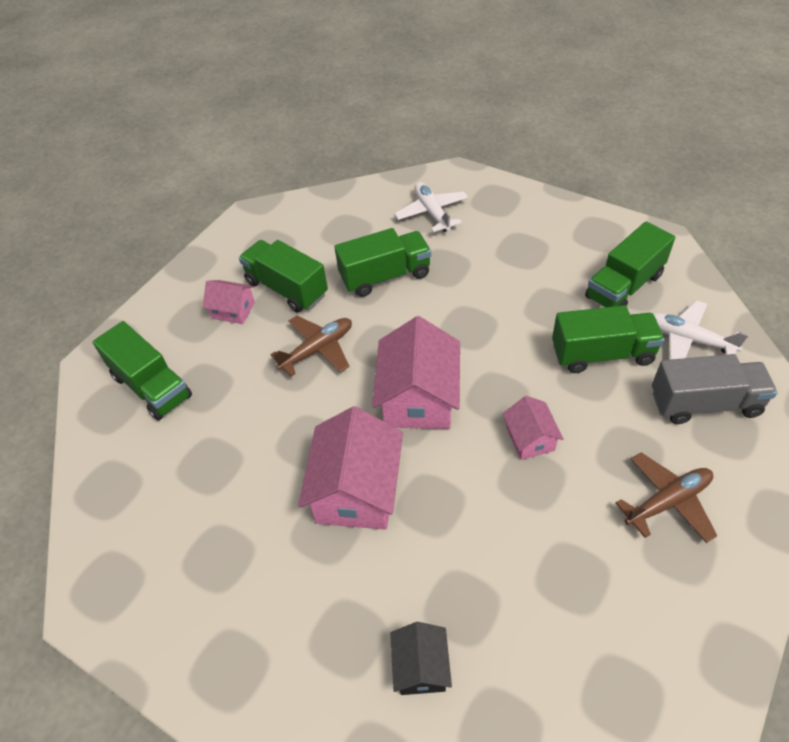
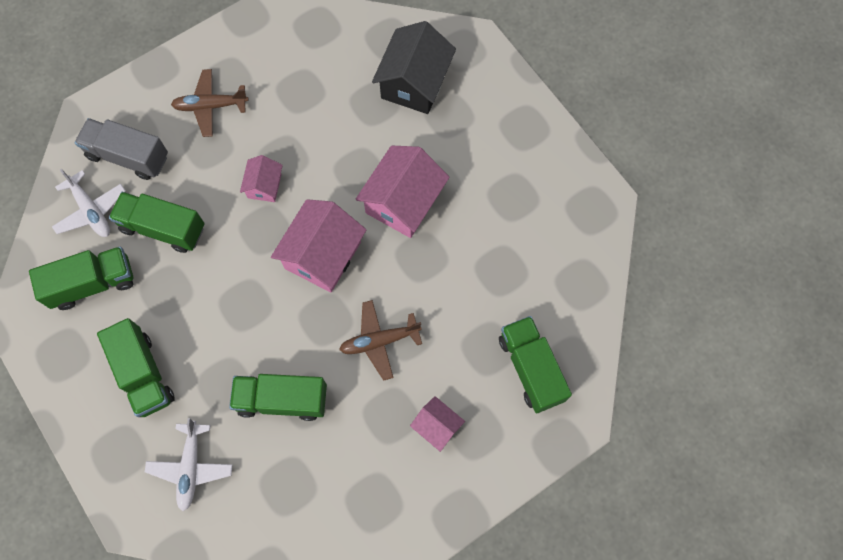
camera: 160 degrees left, 20 degrees up
(287, 288) = (378, 430): green truck -> green truck (143, 374)
(421, 667) = (414, 83): black house -> black house, size x1.87

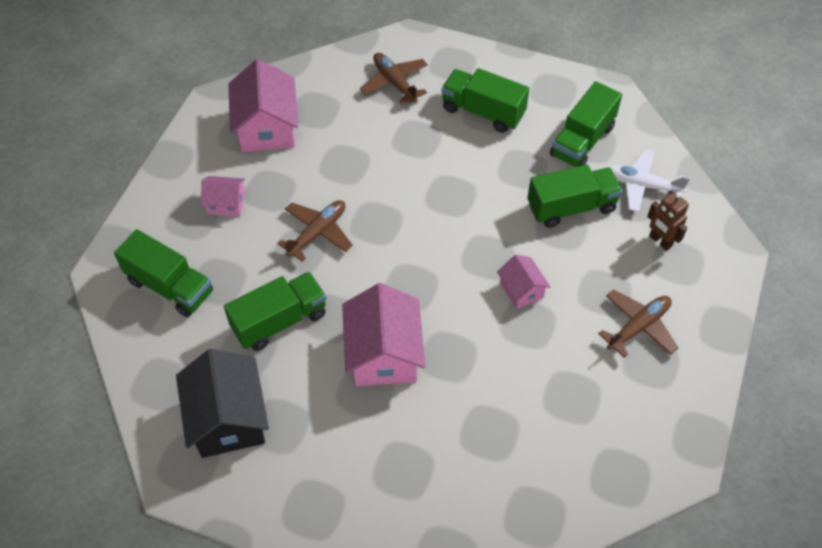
camera: 145 degrees right, 15 degrees down
(128, 156) = (660, 241): grey truck -> brown robot
(191, 467) = (394, 83): white plane -> brown plane
(282, 399) = (364, 153): green truck -> green truck (279, 321)
(322, 255) = (419, 266): pink house -> pink house (267, 128)
(414, 83) = (466, 481): black house -> black house (228, 419)

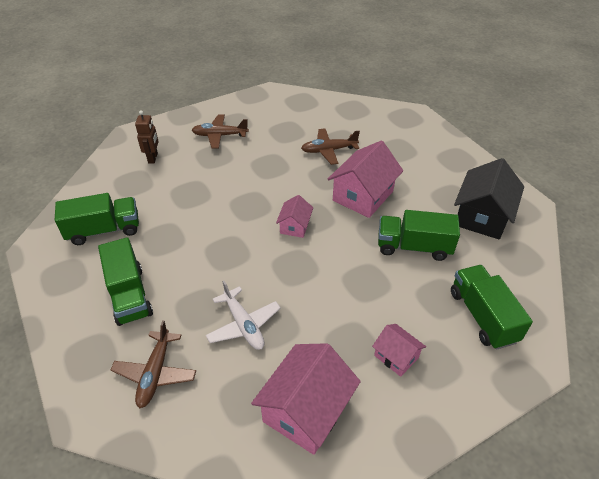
camera: 140 degrees left, 10 degrees down
(317, 233) = (342, 285): brown plane -> brown plane (328, 150)
(521, 290) = (253, 180): pink house -> pink house (295, 226)
(571, 207) = (169, 200): green truck -> none
(641, 185) = (116, 186): white plane -> white plane (243, 325)

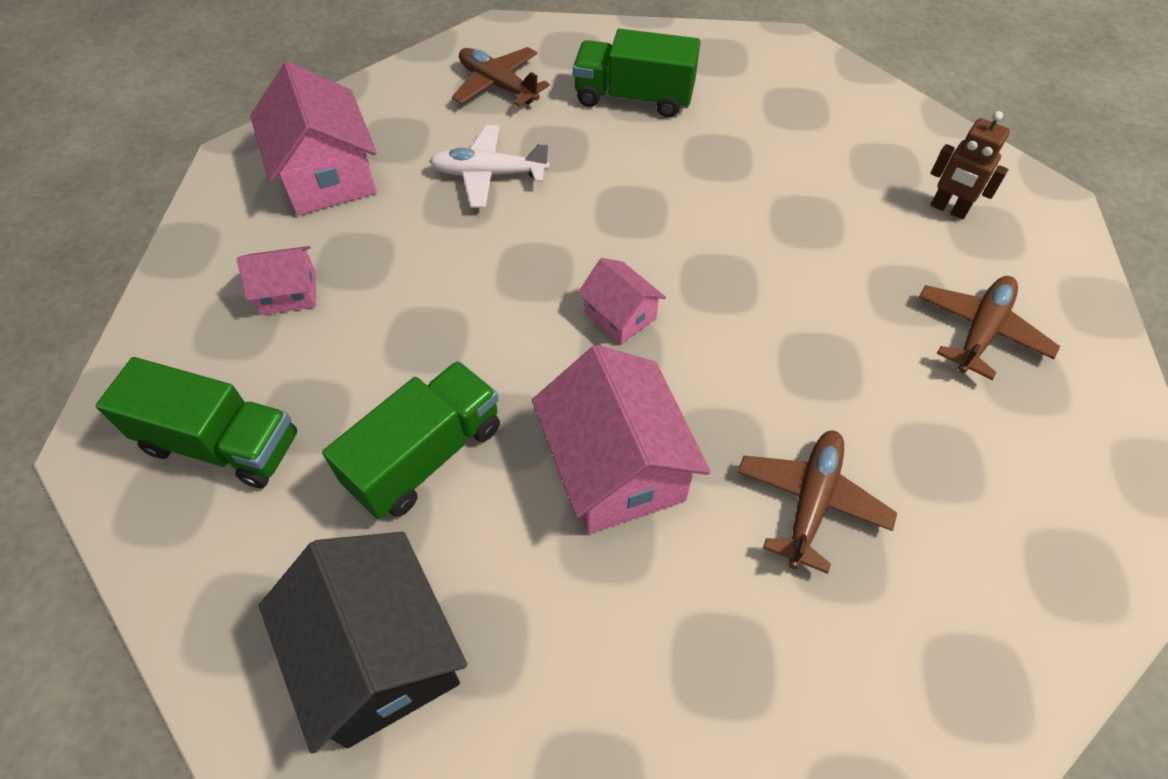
camera: 125 degrees right, 10 degrees up
(104, 230) = (782, 107): green truck -> none

